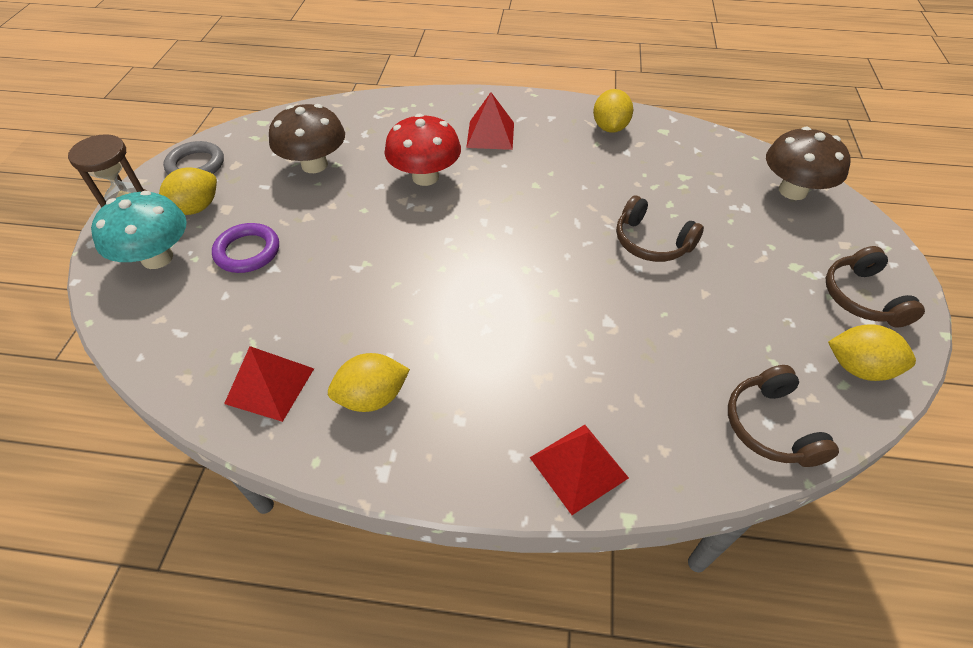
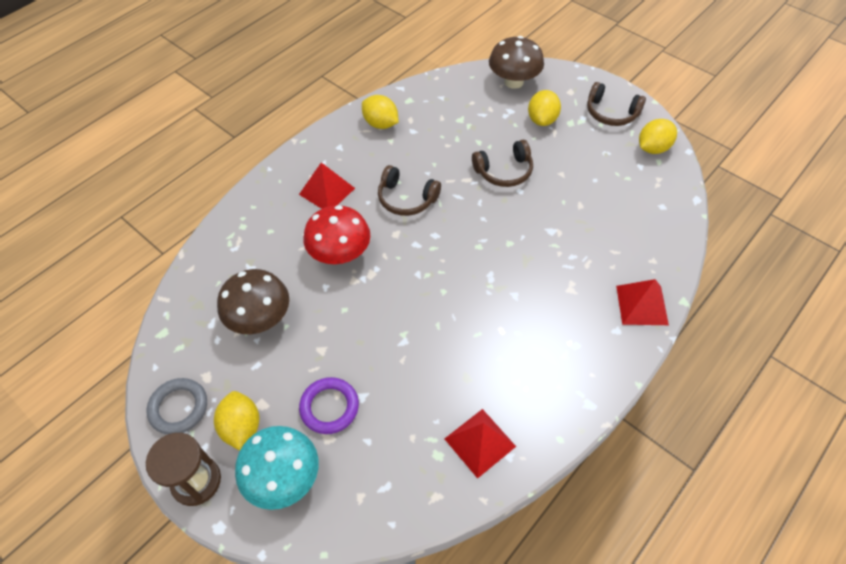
camera: 55 degrees left, 5 degrees up
(372, 397) = (529, 384): yellow lemon -> yellow lemon (542, 120)
(771, 426) = (665, 207): brown headphones -> brown headphones (406, 198)

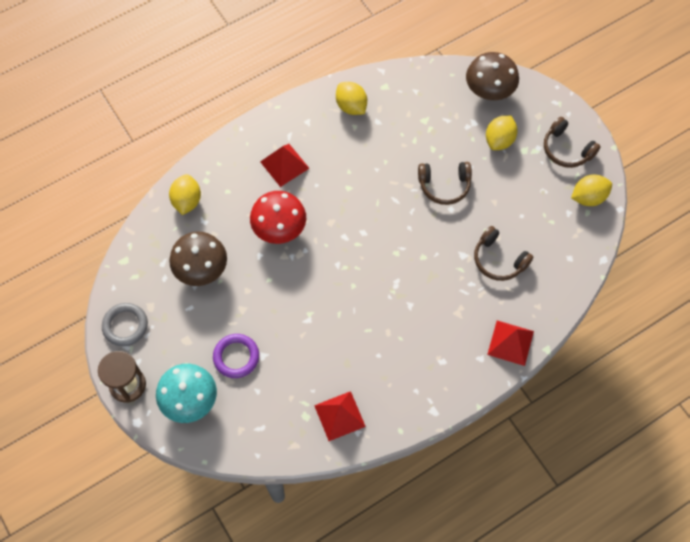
camera: 15 degrees right, 10 degrees up
(242, 427) = (168, 354): yellow lemon -> yellow lemon (187, 201)
(406, 198) = (350, 190): brown headphones -> brown headphones (499, 259)

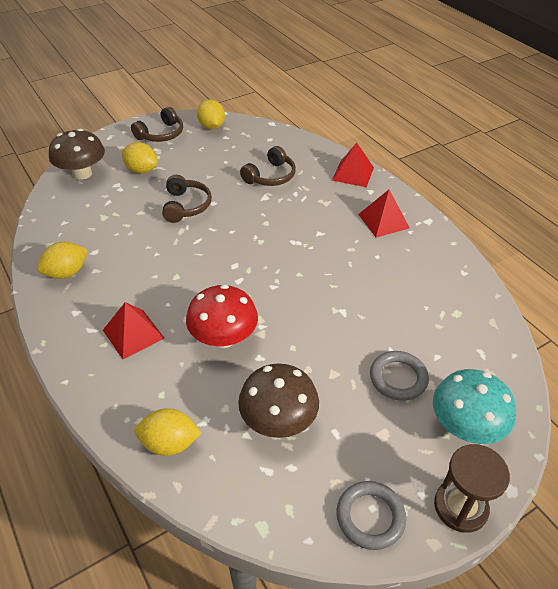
camera: 90 degrees left, 20 degrees down
(236, 357) = (398, 378): purple ring -> grey ring
(340, 416) = (449, 285): red pyramid -> red pyramid (383, 221)

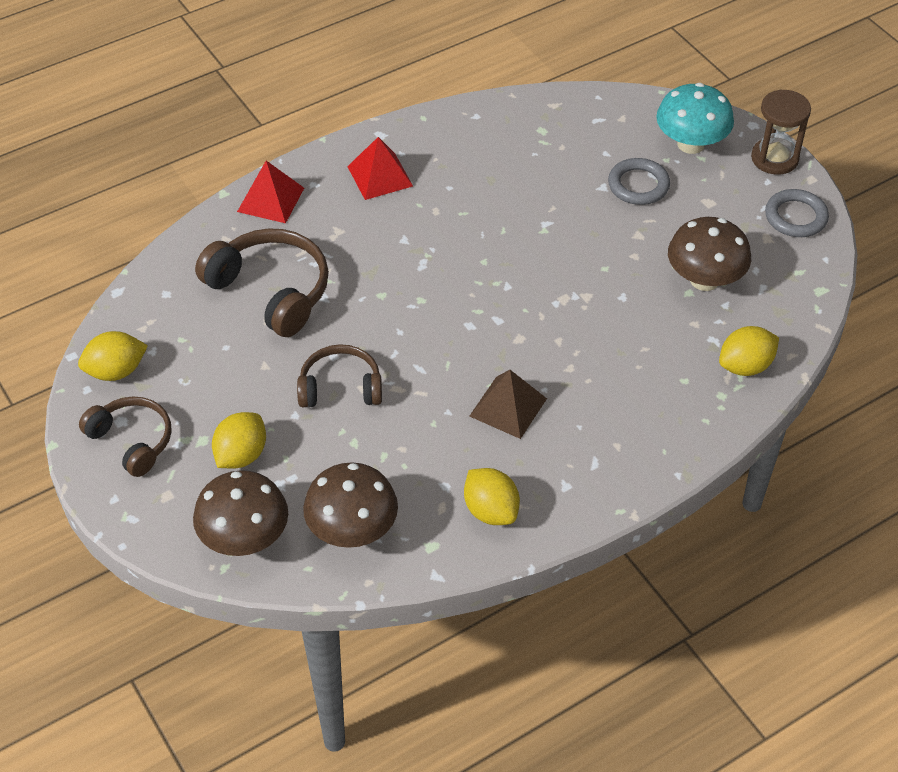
camera: 90 degrees left, 5 degrees up
(73, 212) = (352, 530): none -> brown mushroom
(133, 334) = (598, 418): red pyramid -> none
(154, 283) = (508, 407): none -> brown pyramid
(170, 443) = (745, 366): yellow lemon -> yellow lemon turned 60 degrees clockwise
(223, 338) = (596, 329): red mushroom -> none
(270, 176) = (270, 291): brown headphones -> brown headphones, size x1.54

